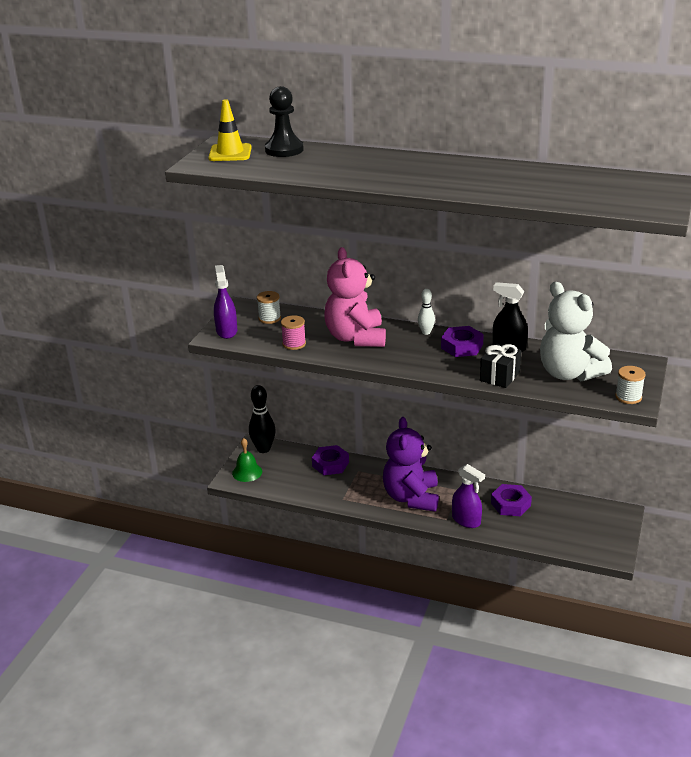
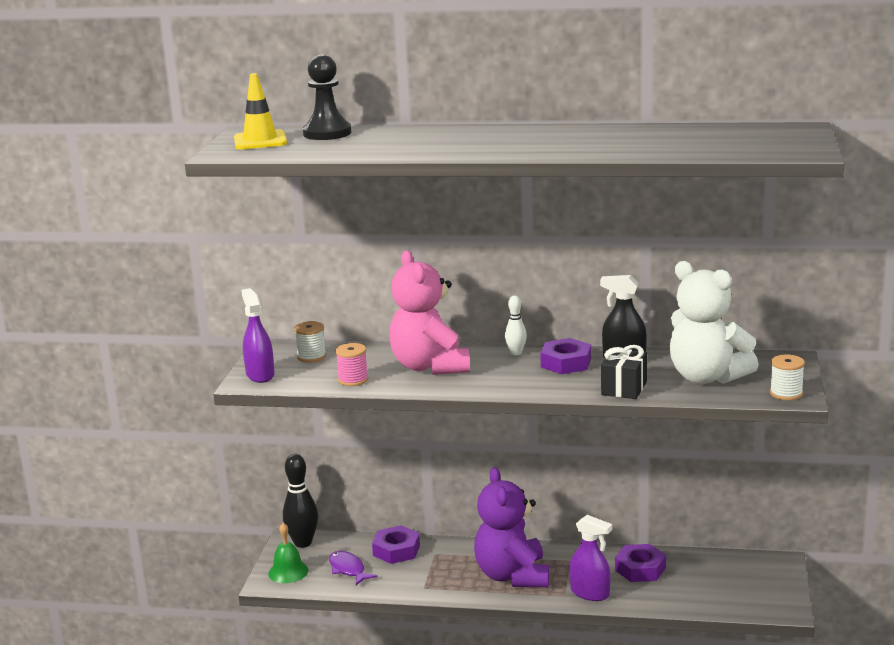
camera: 10 degrees left, 10 degrees down
(291, 476) = (348, 569): none -> purple fish

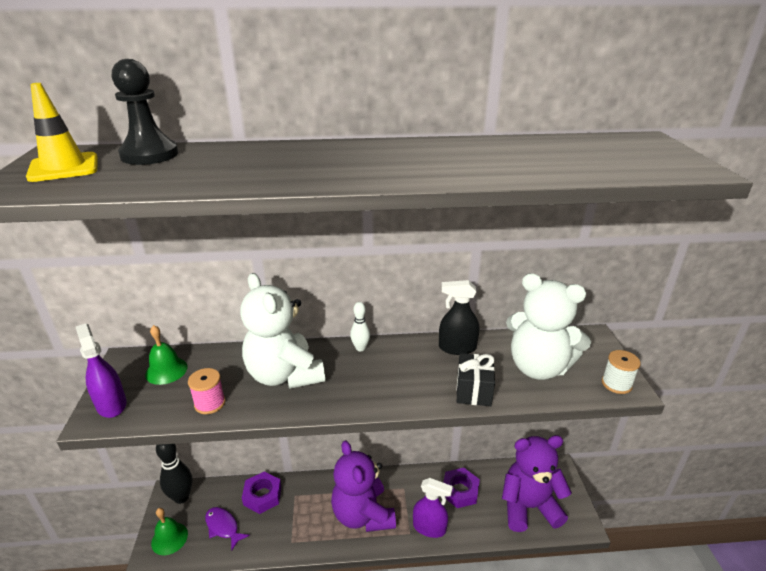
camera: 15 degrees left, 10 degrees up
(311, 356) = (166, 370): white spool -> green bell
(430, 366) = (284, 375): pink teddy bear -> white teddy bear
(566, 363) = (408, 358): purple nut -> none
(723, 589) = (528, 507): none -> purple teddy bear

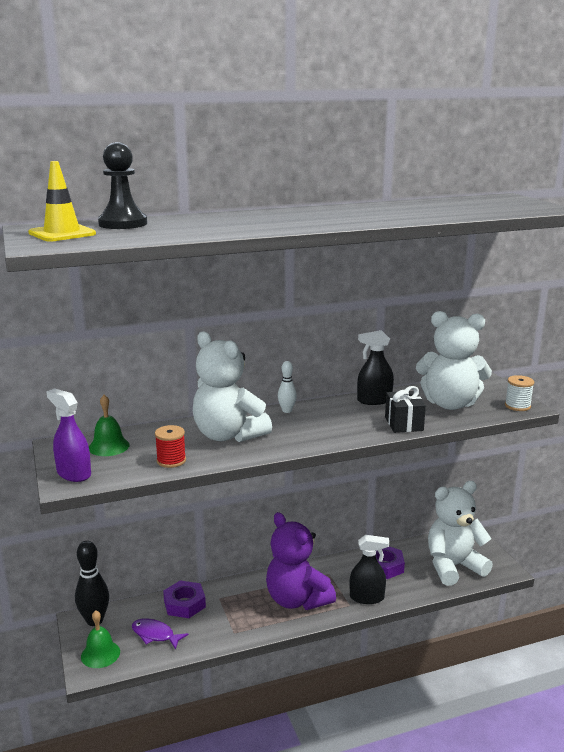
camera: 15 degrees left, 10 degrees down
(210, 403) = (171, 461): pink spool -> red spool
(429, 527) = (367, 597): purple spray bottle -> black spray bottle
(528, 507) = (453, 566): purple teddy bear -> white teddy bear

